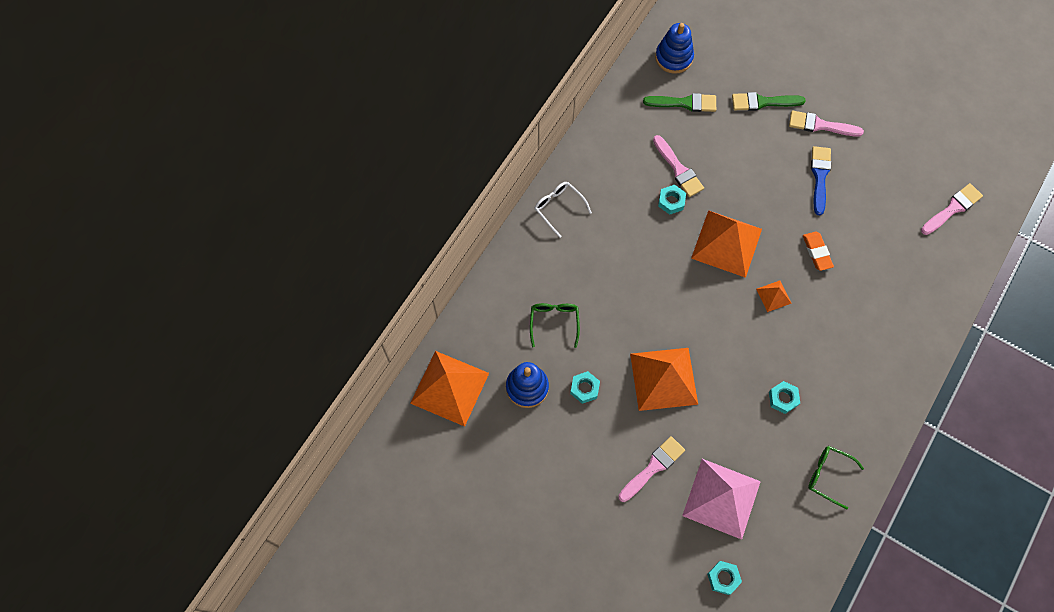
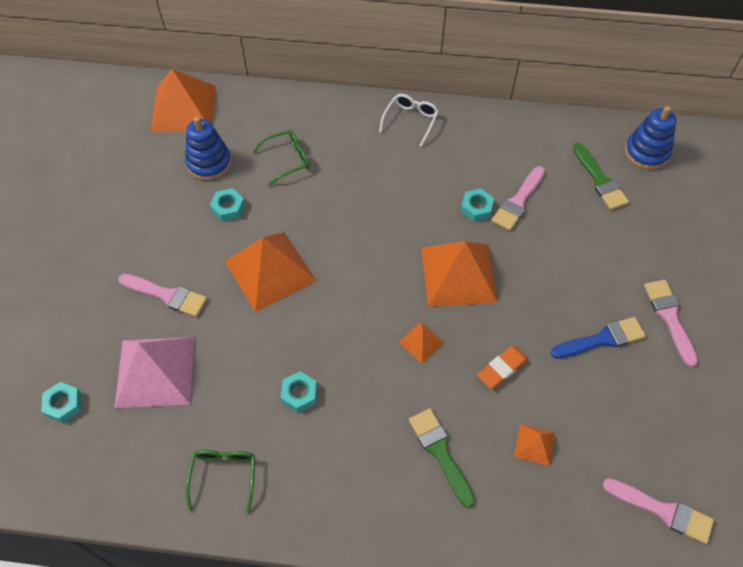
camera: 65 degrees right, 10 degrees down
(763, 102) = (655, 250): green brush -> green brush (440, 452)
(881, 260) = (534, 444): none -> orange pyramid

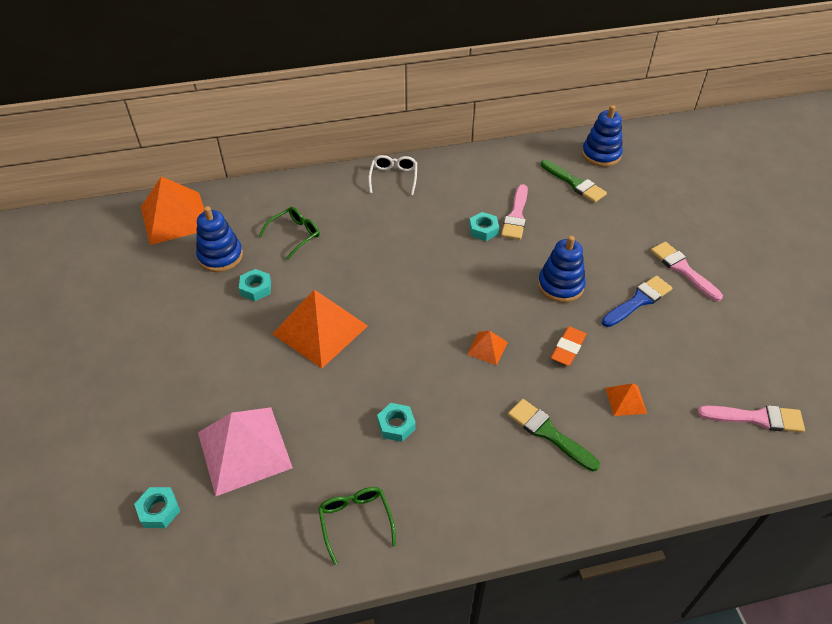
camera: 20 degrees left, 10 degrees down
(167, 295) = (227, 379): pink brush -> none
(458, 274) = (493, 285): orange pyramid -> none
(527, 296) = (560, 285): none -> blue stacking toy

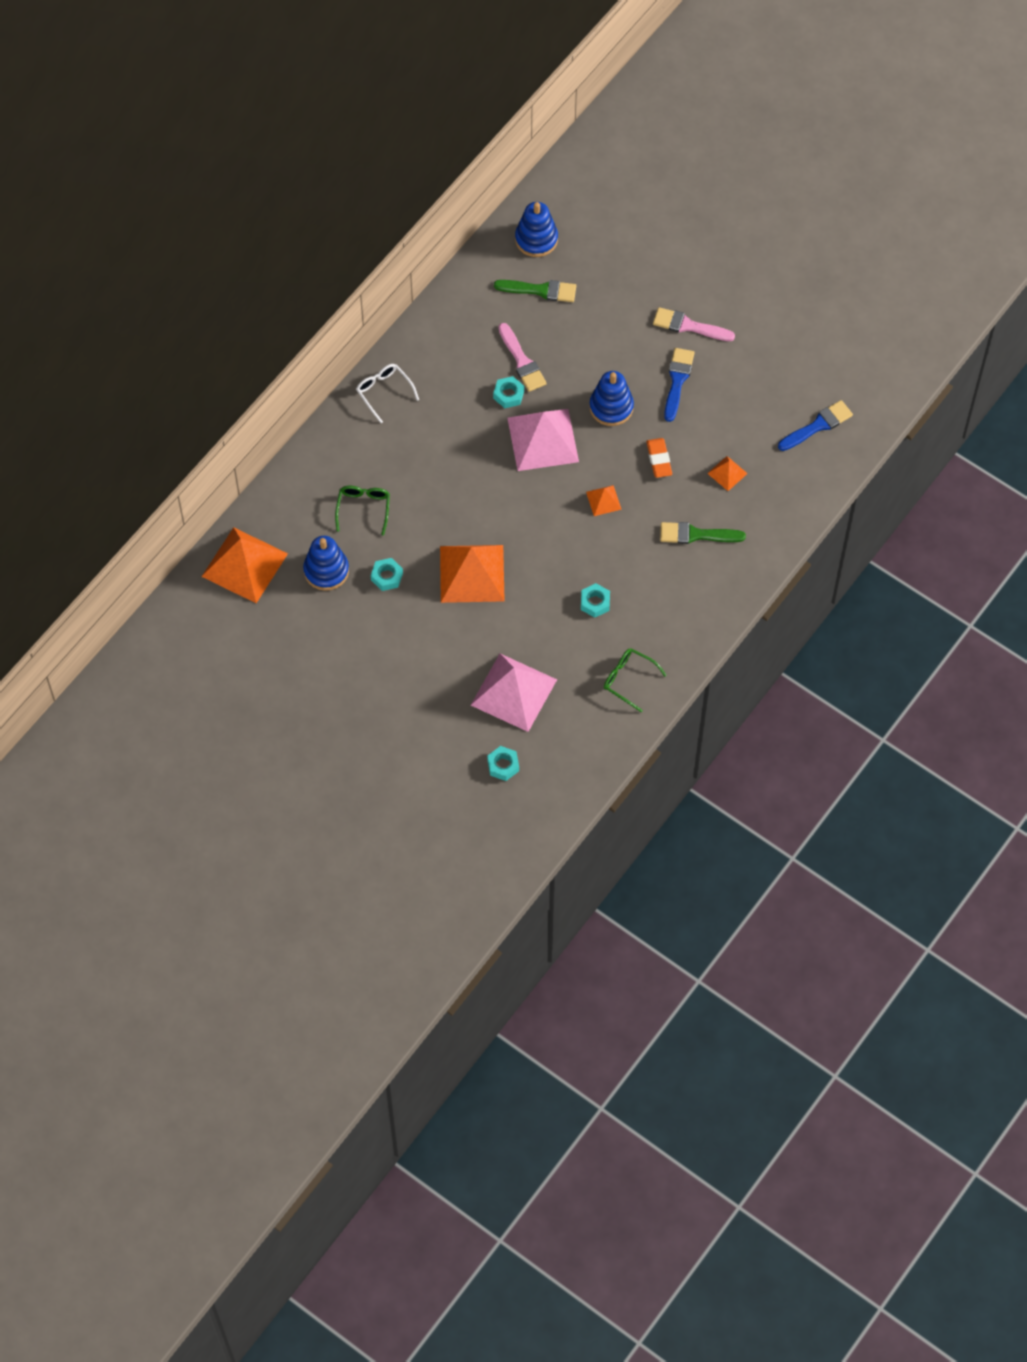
camera: 40 degrees left, 15 degrees up
(480, 274) = (543, 440): none -> pink pyramid
(756, 418) = (818, 425): pink brush -> blue brush

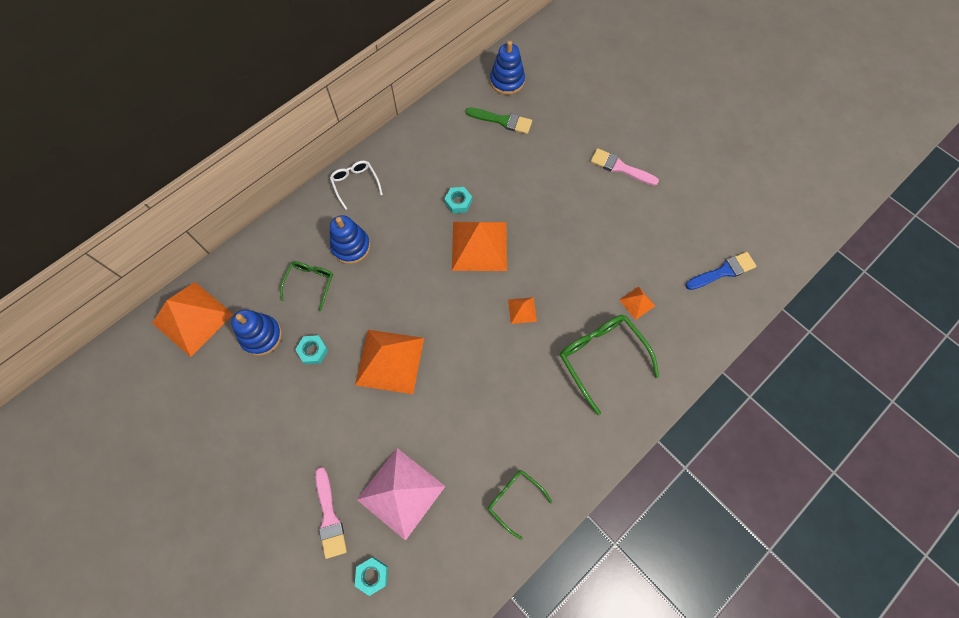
camera: 10 degrees right, 5 degrees up
(522, 361) = (475, 176): pink brush -> pink brush (329, 517)
(543, 440) = (479, 246): pink pyramid -> orange pyramid
(595, 602) = (496, 410): turquoise nut -> none
(611, 407) = (543, 226): blue stacking toy -> blue stacking toy (351, 246)
(659, 459) = (577, 280): orange eraser -> none
(677, 381) = (604, 212): blue brush -> none
(696, 535) = (601, 357): green brush -> green glasses

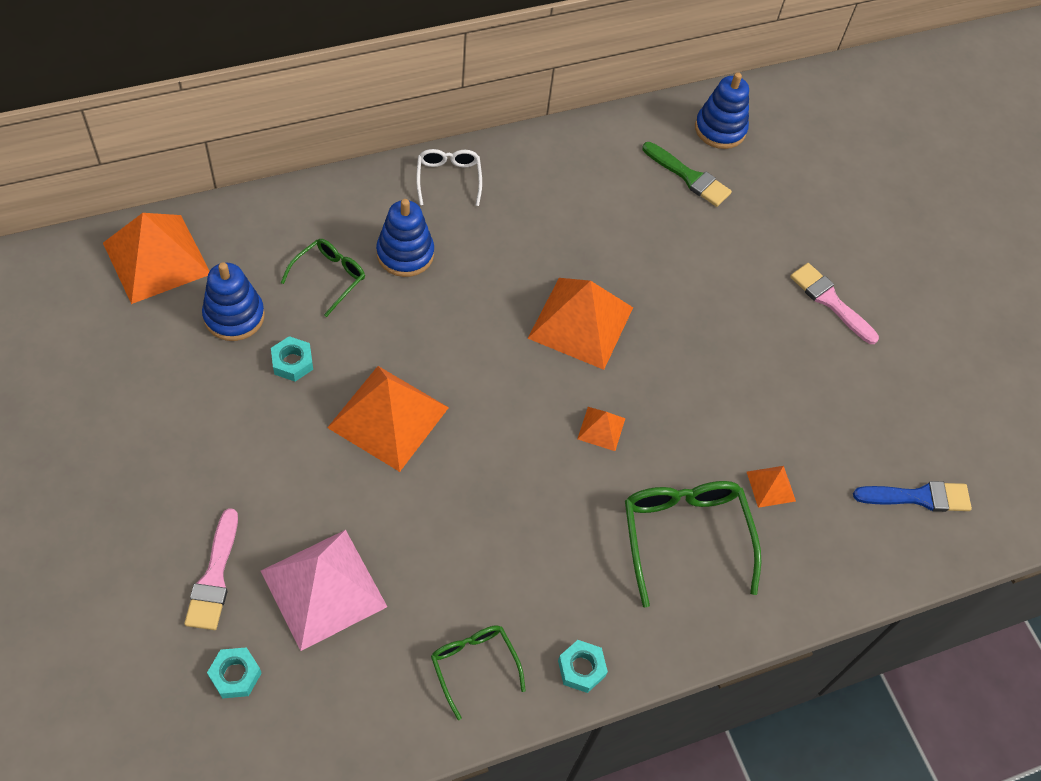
camera: 15 degrees right, 10 degrees down
(458, 202) = (578, 256): turquoise nut -> turquoise nut (581, 668)

